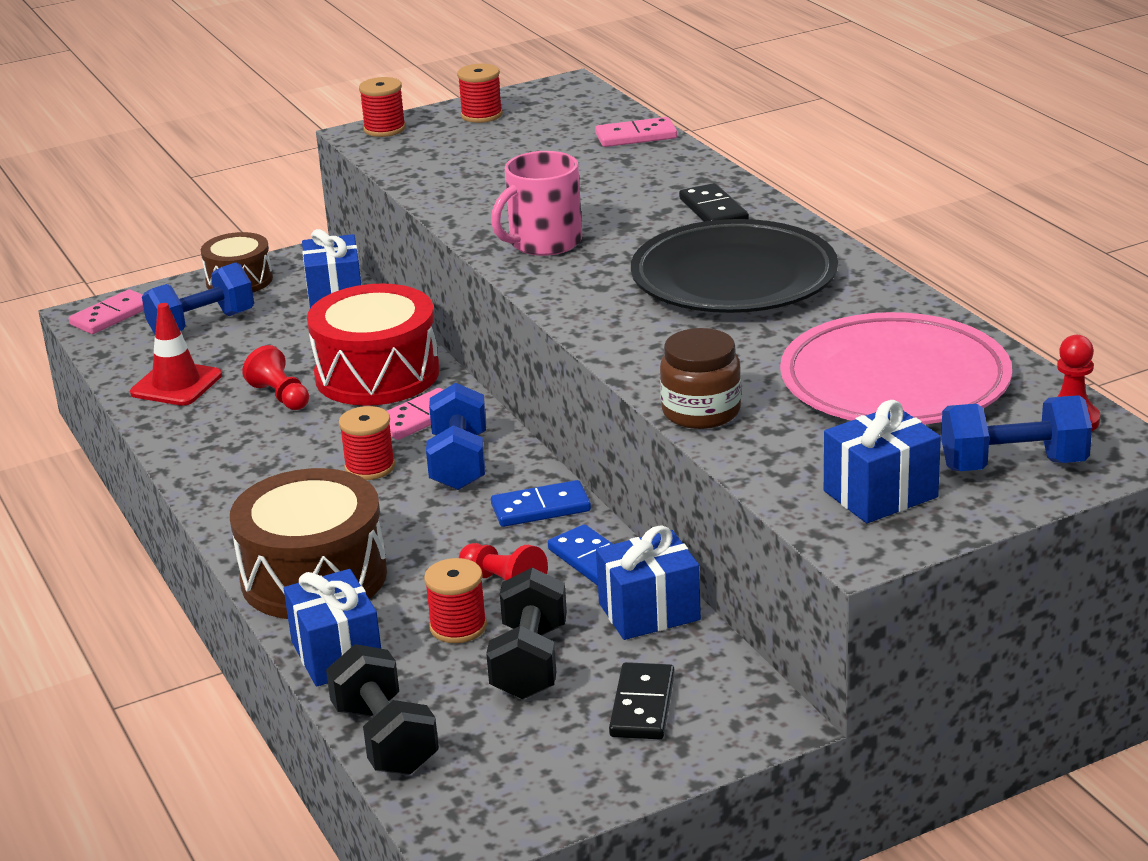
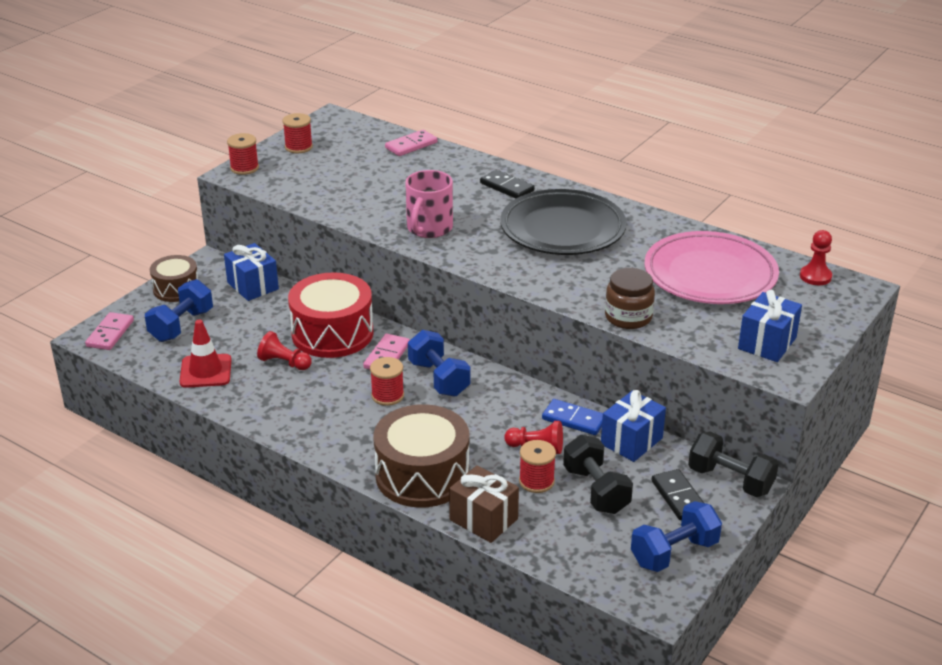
camera: 30 degrees left, 5 degrees up
(337, 654) = (483, 519): blue gift -> brown gift
(385, 739) = (561, 561): black dumbbell -> black dumbbell (730, 480)
(541, 508) = (513, 395): blue domino -> none
(1013, 465) = (813, 309): blue dumbbell -> blue dumbbell (674, 553)

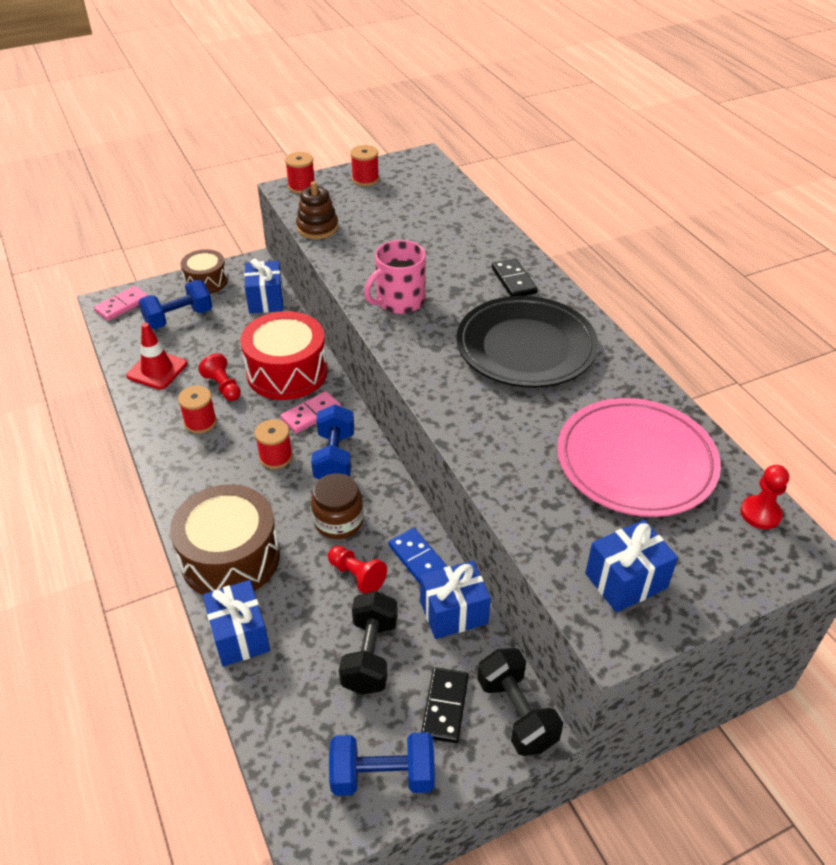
camera: 30 degrees right, 10 degrees up
(297, 195) = (317, 228): none -> brown stacking toy
(411, 145) = (464, 207): pink domino -> none
(483, 519) = (239, 635): brown gift -> blue gift
(536, 481) = (323, 615): red spool -> red spool (200, 422)
(628, 317) = (500, 480): brown jar -> brown jar (338, 521)

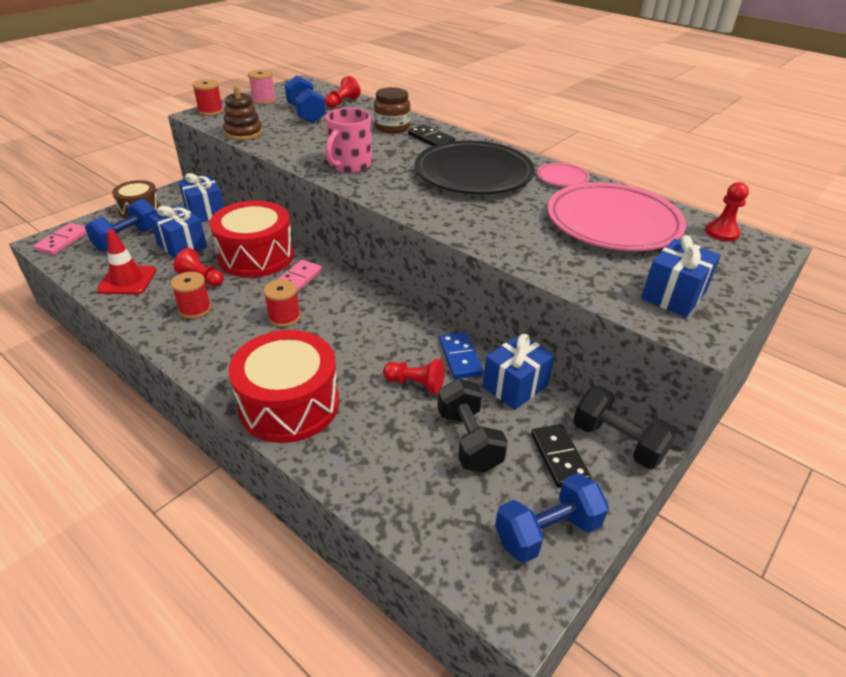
camera: 25 degrees left, 5 degrees down
(230, 558) = (289, 404): brown drum -> red drum
(239, 635) = (338, 464): blue gift -> blue gift (182, 246)
(335, 457) = (338, 305): blue dumbbell -> blue dumbbell (306, 114)
(338, 521) = (372, 349): brown jar -> brown jar (392, 127)
(365, 179) = (264, 100): red spool -> pink spool
(418, 560) = (460, 357): blue domino -> blue domino turned 45 degrees clockwise
(449, 200) = (342, 103): none -> red pawn
(626, 379) = (562, 178): none -> pink plate

